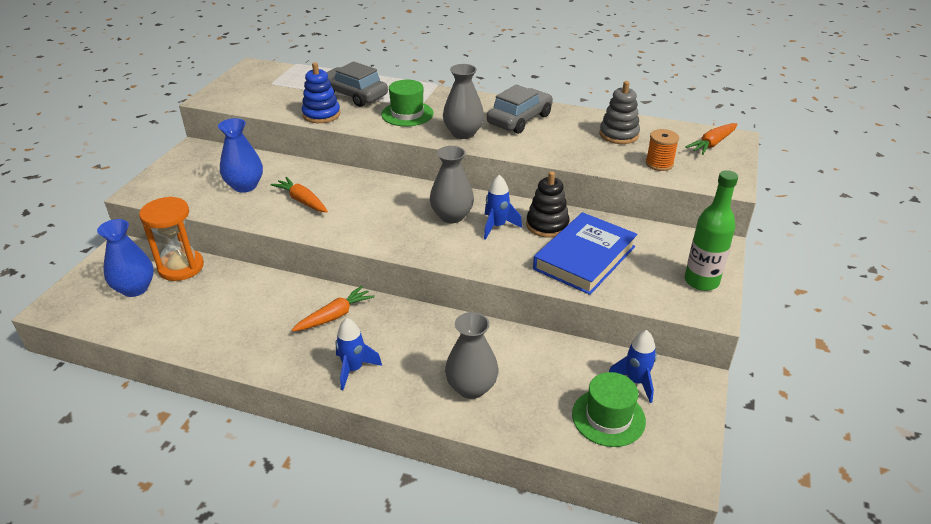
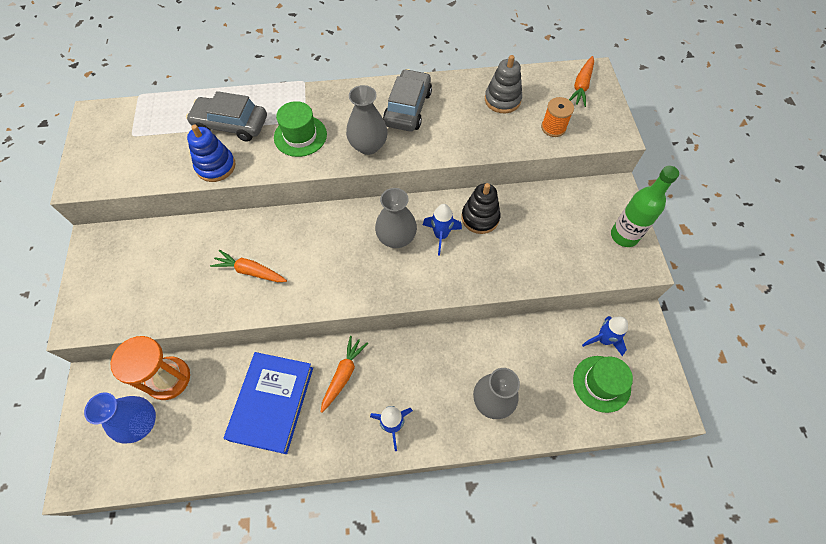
camera: 25 degrees left, 25 degrees up
(245, 186) = (182, 273): blue vase -> none
(585, 258) = (528, 245): blue book -> blue book (272, 403)

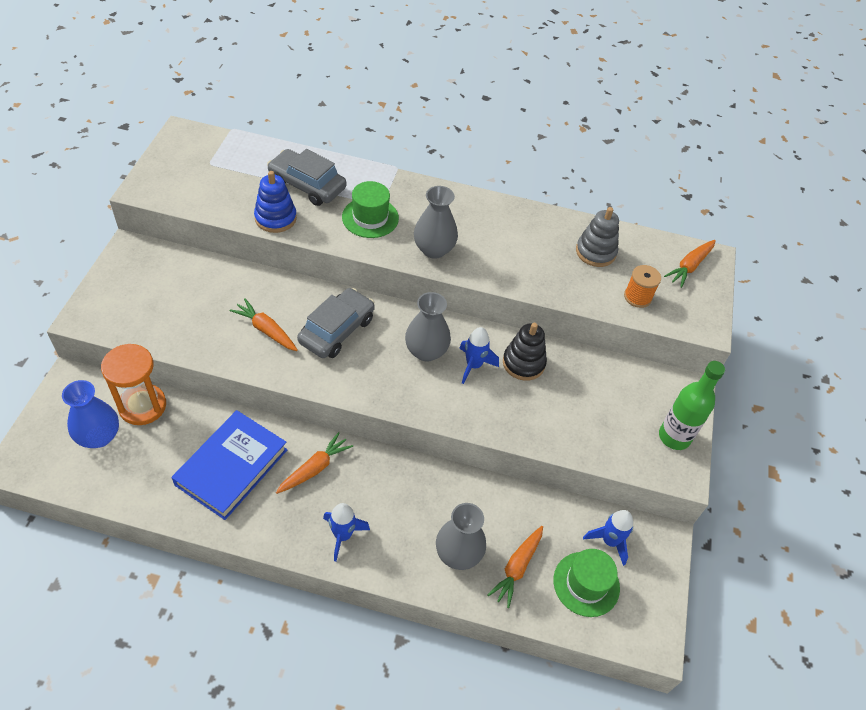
camera: 15 degrees right, 10 degrees down
(408, 108) = (491, 227): grey car -> grey car (337, 330)
(543, 393) = (517, 568): none -> orange carrot

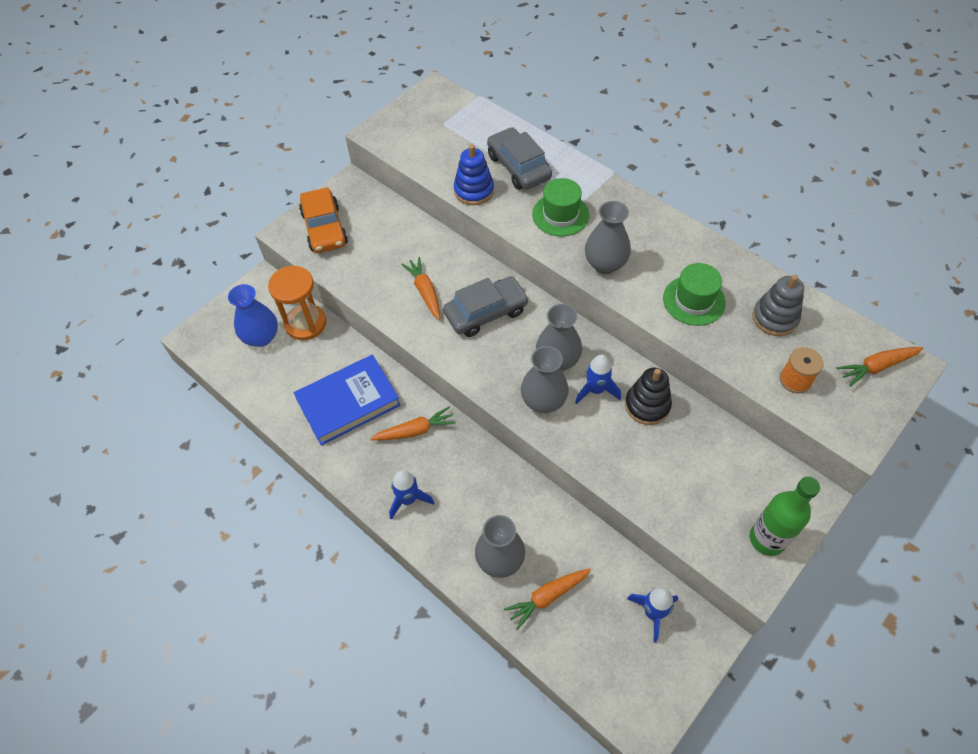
camera: 35 degrees right, 5 degrees up
(125, 301) = (325, 228): none -> orange car
(433, 392) = (543, 401): none -> grey vase
(586, 584) = (606, 642): green hat -> green hat (694, 300)

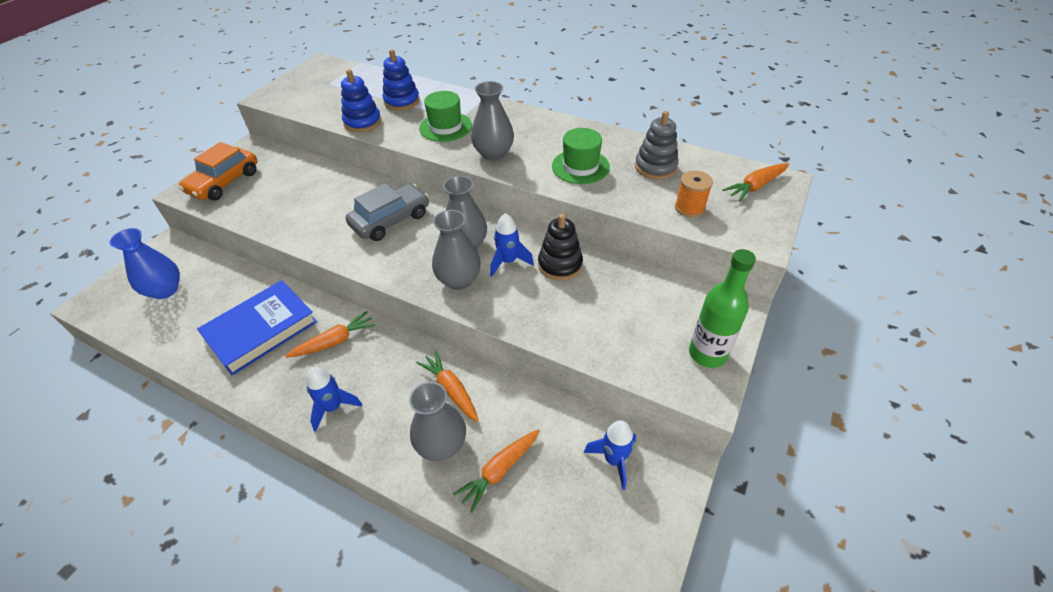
camera: 15 degrees left, 10 degrees down
(305, 323) = (213, 270): orange hourglass -> none
(325, 228) = (224, 182): orange car -> orange car turned 60 degrees clockwise
(425, 291) = (328, 214): orange carrot -> orange carrot (451, 389)
(518, 167) = (402, 101): grey car -> blue stacking toy

